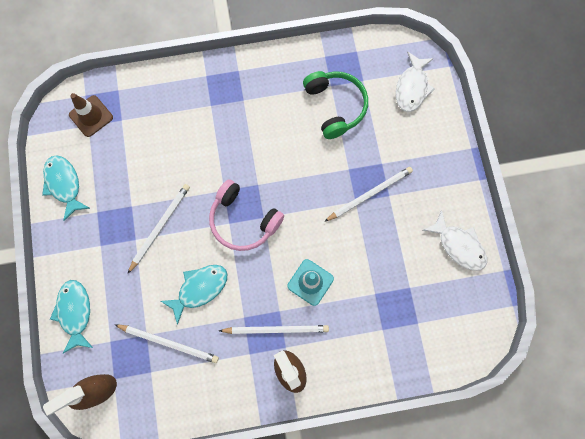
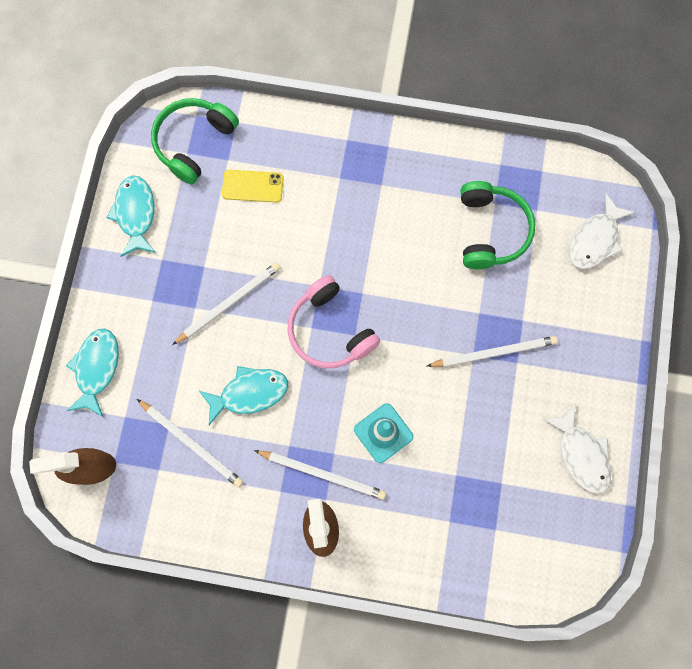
camera: 20 degrees right, 0 degrees up
(91, 116) = (194, 143): brown traffic cone -> green headphones
(147, 133) = (252, 186): none -> yellow phone

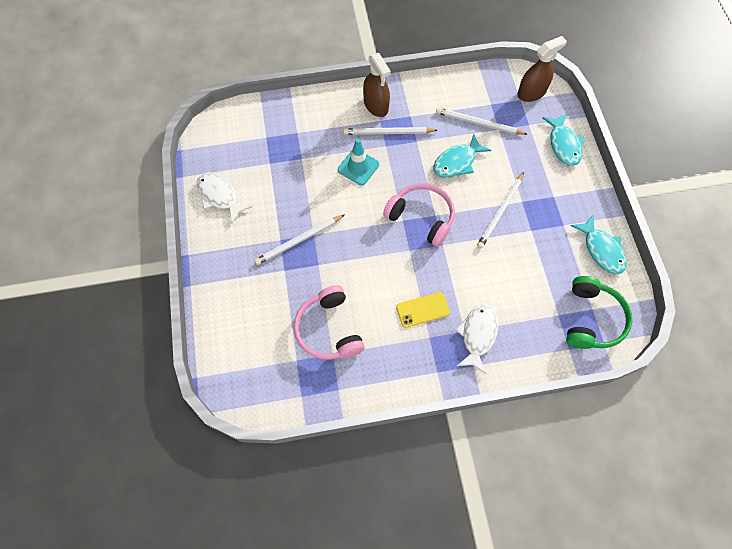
camera: 160 degrees right, 10 degrees down
(252, 186) = (528, 300): yellow phone -> yellow phone (422, 310)
(490, 230) = (329, 329): green headphones -> pink headphones
(595, 239) = (242, 351): white fish -> white fish (477, 335)

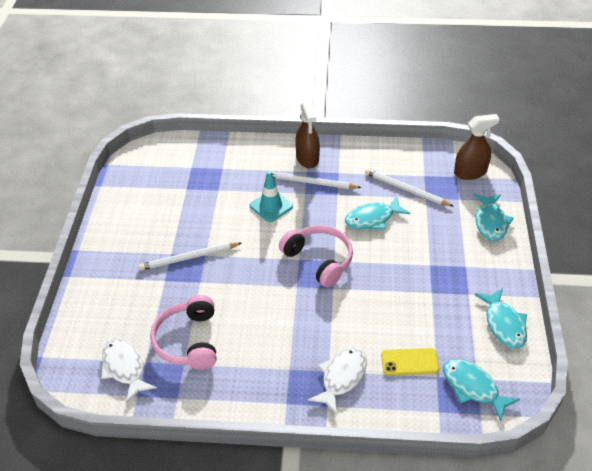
camera: 15 degrees right, 20 degrees down
(219, 196) = (128, 207): white fish -> white fish (125, 368)
(422, 310) = (291, 342): yellow phone -> yellow phone (409, 362)
(500, 212) = (403, 270): white pencil -> none
(591, 319) = (473, 388): green headphones -> turquoise fish

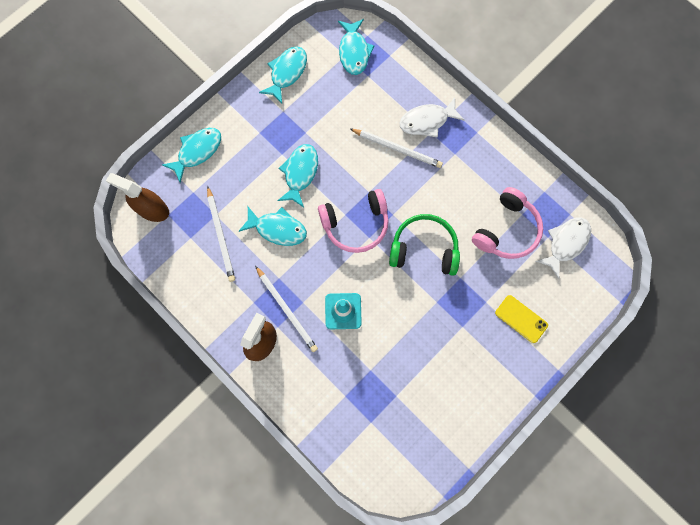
camera: 140 degrees left, 30 degrees up
(125, 368) = (565, 243): white fish -> white fish turned 150 degrees counterclockwise
(189, 258) = (451, 309): white pencil -> white pencil (397, 149)
(247, 280) = (424, 249): none -> green headphones
(319, 260) = (355, 224): pink headphones -> pink headphones turned 105 degrees counterclockwise
(400, 262) = (300, 173): none -> turquoise fish
(409, 362) = (374, 97): yellow phone -> yellow phone (521, 319)

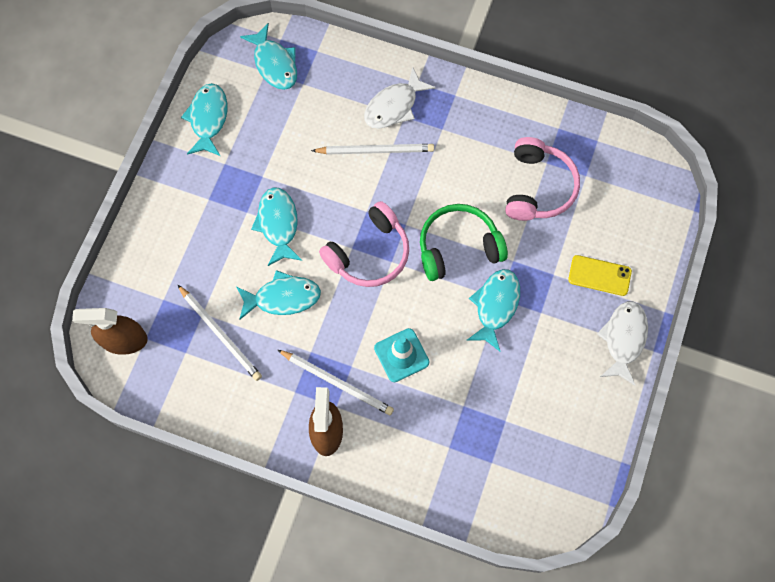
camera: 25 degrees left, 5 degrees down
(197, 152) = (146, 251): turquoise fish -> turquoise fish (495, 306)
(565, 243) = (608, 174): white fish -> white fish (623, 339)

